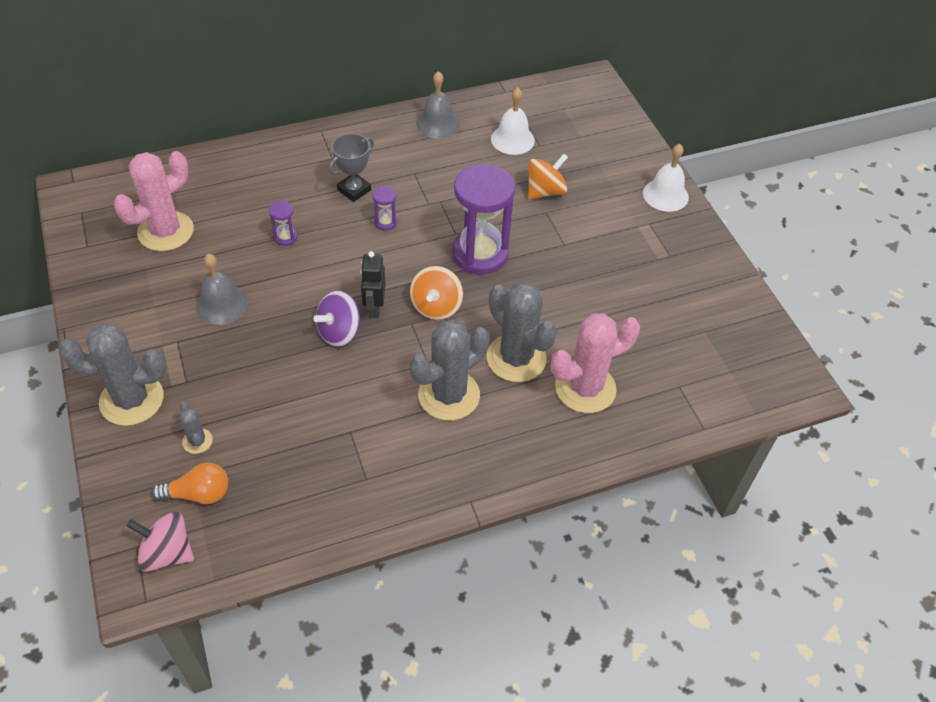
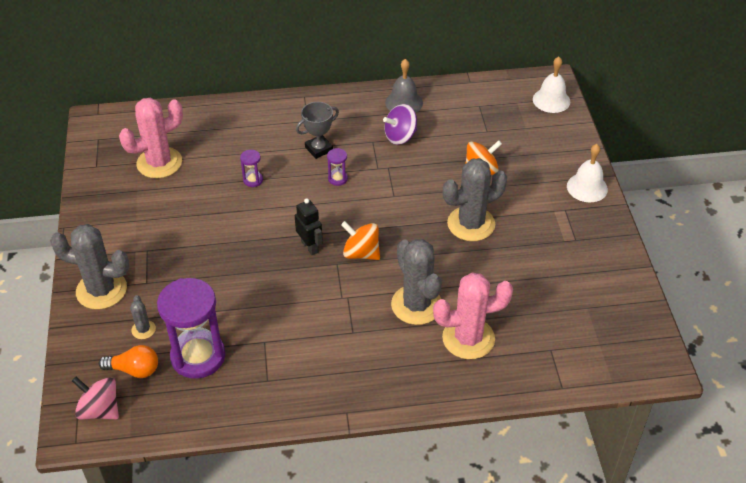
camera: 15 degrees right, 5 degrees down
(222, 304) = (189, 226): grey bell -> none
(339, 332) = (276, 262): purple spinning top -> purple spinning top (400, 136)
(374, 307) = (310, 247): black robot -> black robot turned 135 degrees clockwise
(436, 306) = (361, 253): orange spinning top -> orange spinning top turned 90 degrees clockwise
(449, 395) = (352, 326): grey cactus -> grey cactus (471, 224)
(480, 254) = (410, 215): purple hourglass -> purple hourglass (198, 356)
(512, 139) = (465, 123): white bell -> white bell (551, 100)

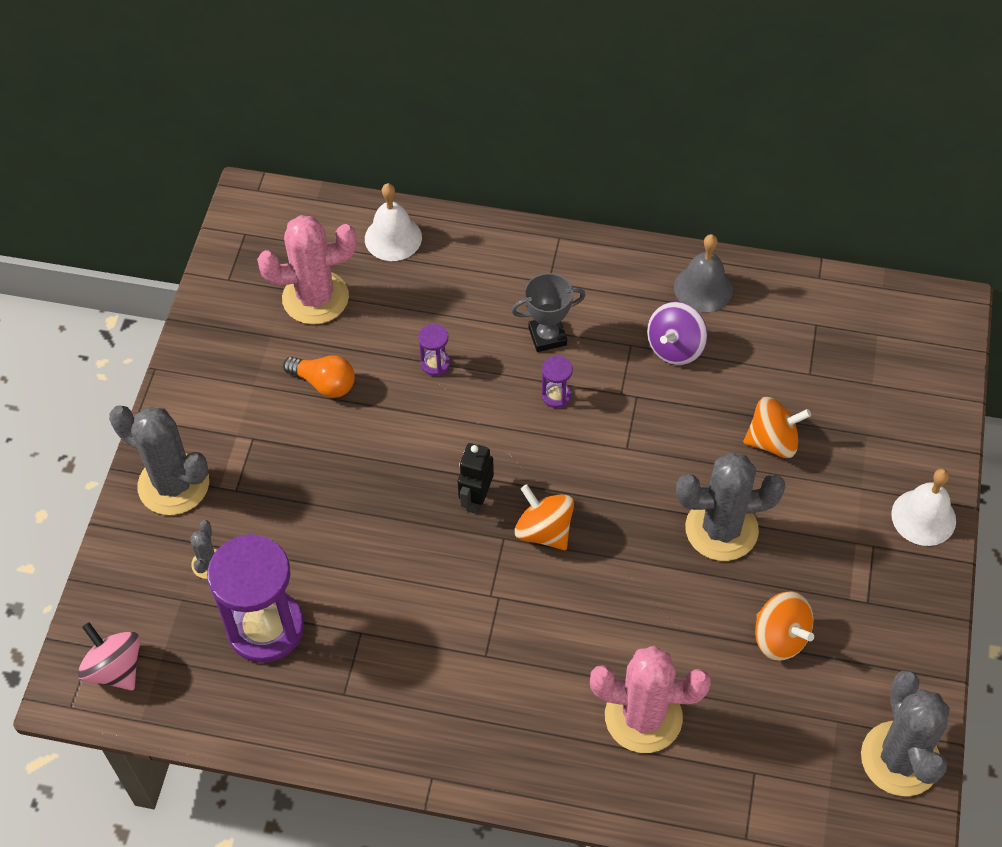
camera: 20 degrees right, 10 degrees up
(134, 370) = (177, 622): orange light bulb -> orange light bulb (324, 383)
(310, 247) = (476, 499): black robot -> black robot turned 150 degrees counterclockwise
(400, 136) = (675, 347): purple spinning top -> purple spinning top turned 45 degrees counterclockwise
(416, 305) = (590, 640): grey cactus -> grey cactus (900, 759)
(532, 272) = (780, 637): none -> orange spinning top
(551, 100) = (933, 345): white bell -> white bell (393, 238)

